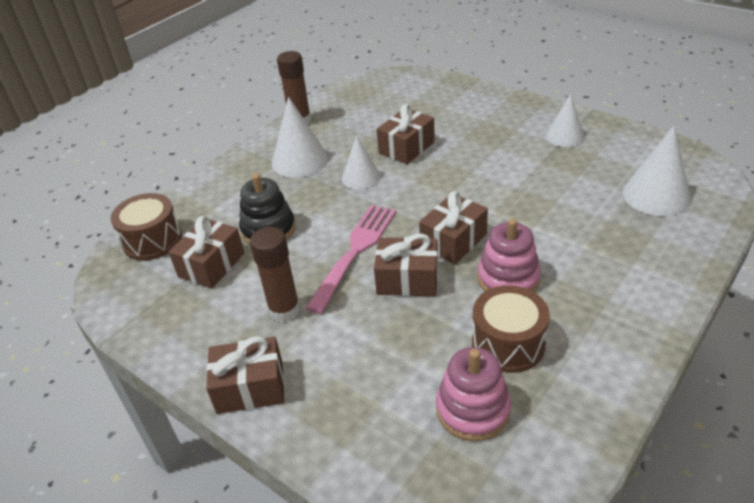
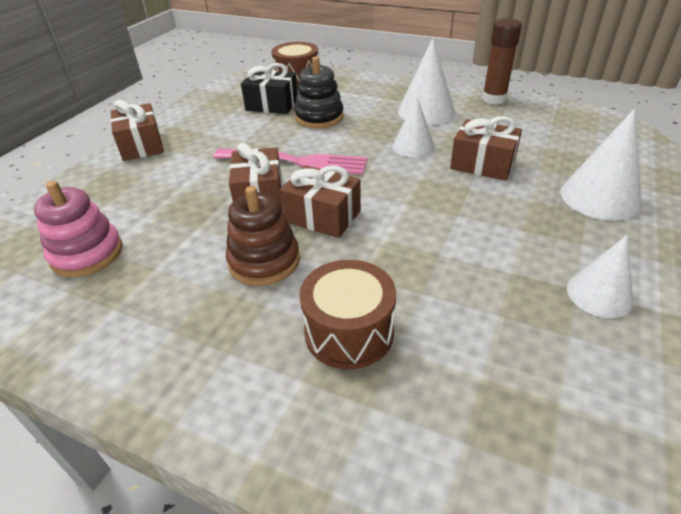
camera: 75 degrees right, 0 degrees up
(211, 265) = (272, 105): brown gift -> black gift
(284, 310) = (220, 143): brown glue stick -> none
(508, 278) = (264, 261): pink stacking toy -> brown stacking toy
(508, 343) = (165, 269): brown drum -> brown drum (349, 332)
(656, 195) = (485, 416): white cone -> white cone (600, 197)

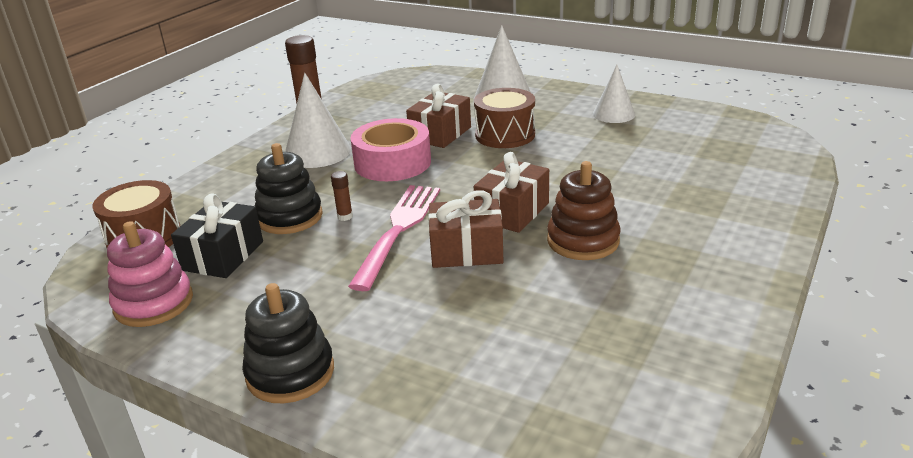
camera: 85 degrees left, 10 degrees down
(87, 254) = (572, 368): pink stacking toy -> pink stacking toy (154, 303)
(141, 145) = (290, 373): brown gift -> black stacking toy
(319, 137) = (345, 216): none -> brown glue stick
(349, 332) = (666, 199): brown drum -> brown drum (505, 135)
(413, 146) = (392, 163): white cone -> pink tape

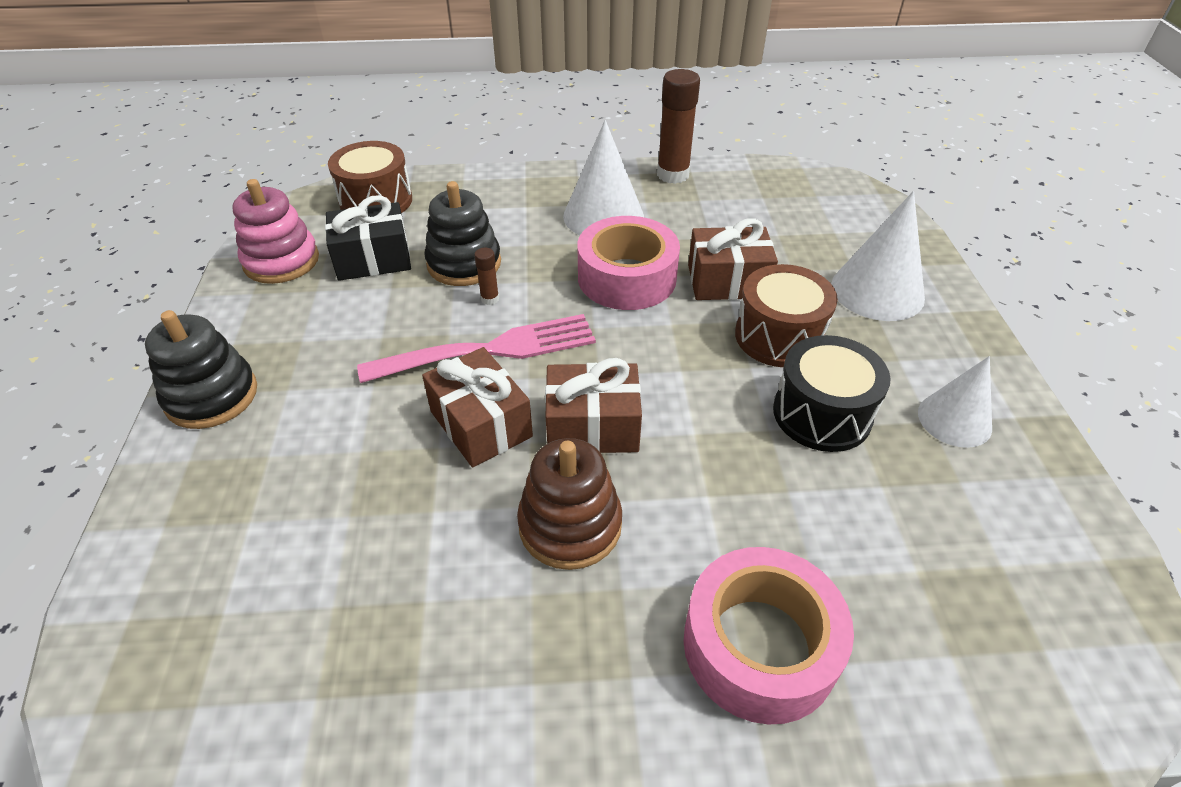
camera: 55 degrees right, 15 degrees up
(575, 143) = (822, 414): none -> black drum
(707, 208) = (759, 645): none -> pink tape

